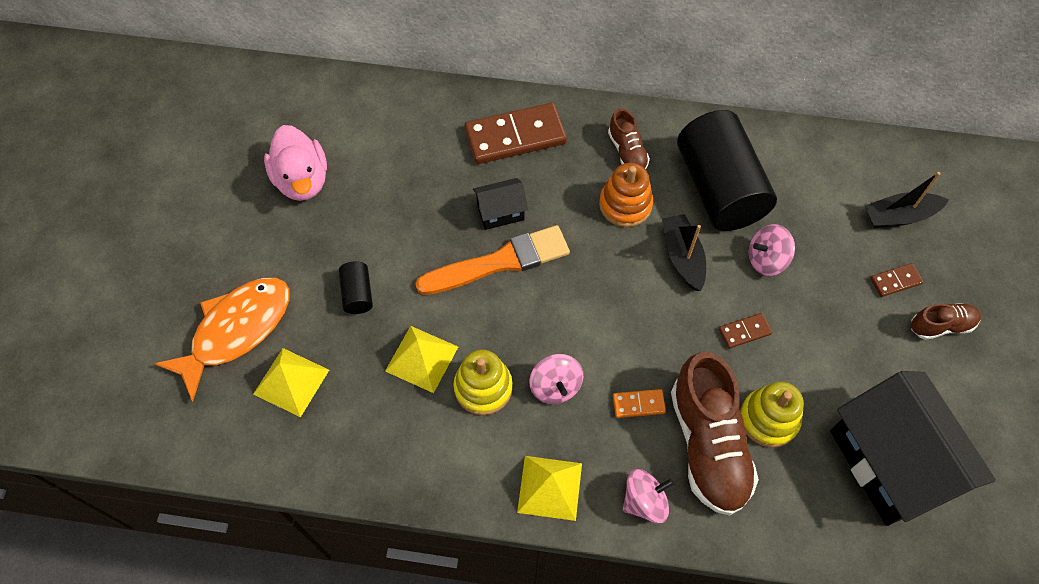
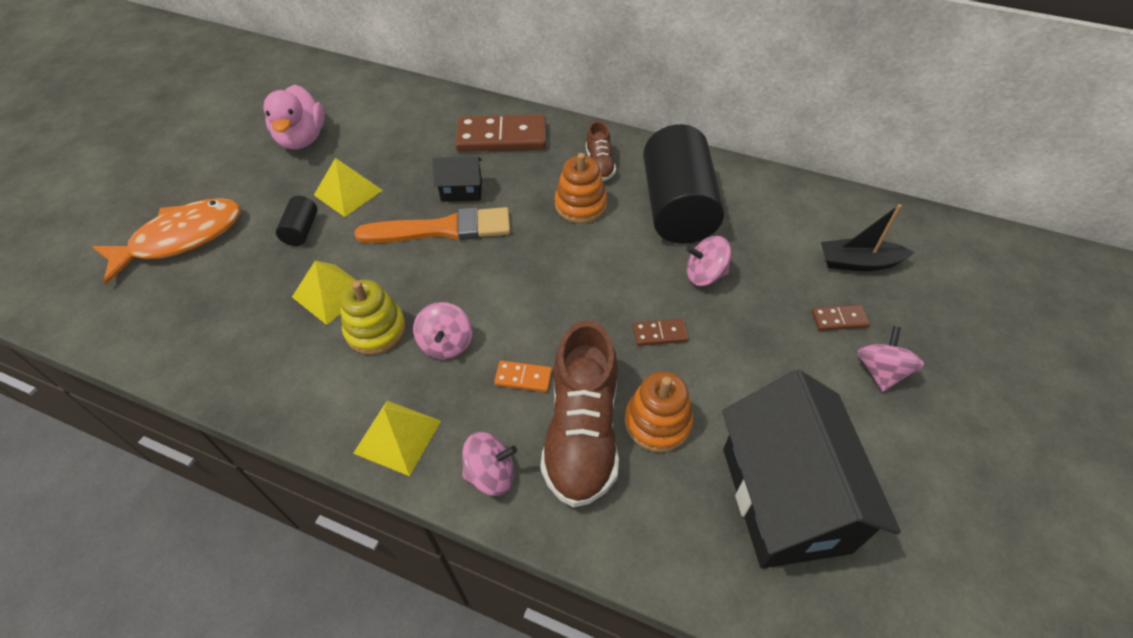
camera: 15 degrees right, 10 degrees down
(291, 382) = (203, 288): yellow pyramid -> yellow pyramid (348, 192)
(682, 257) = (620, 257): black boat -> none
(768, 419) = (657, 422): yellow stacking toy -> orange stacking toy
(941, 325) = (881, 371): brown shoe -> pink spinning top

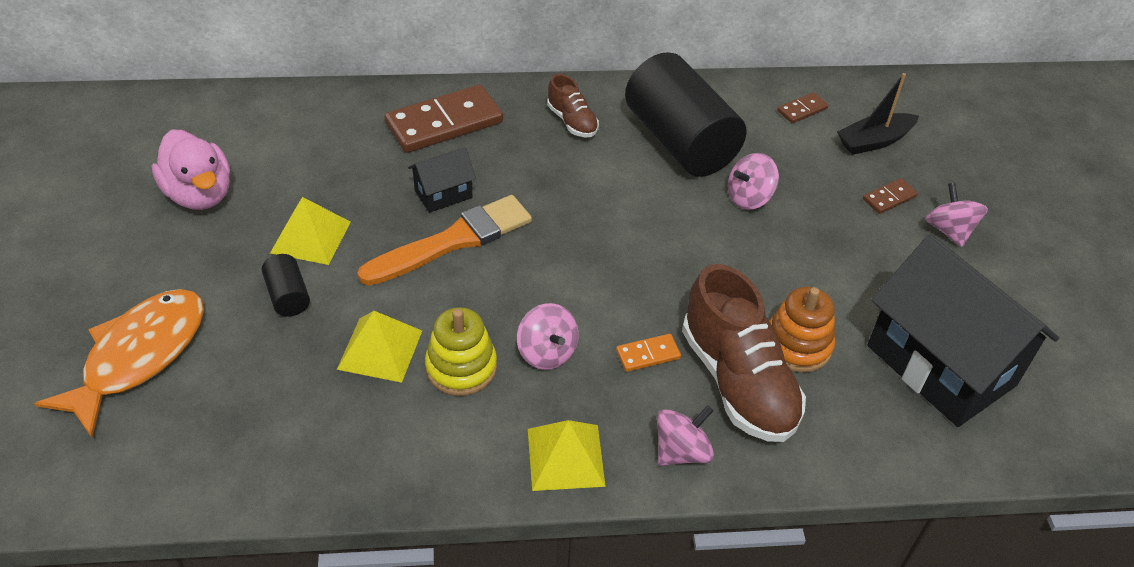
camera: 30 degrees left, 5 degrees down
(580, 205) = (582, 169): orange stacking toy -> none
(660, 334) = (746, 266): brown domino -> brown domino (802, 110)

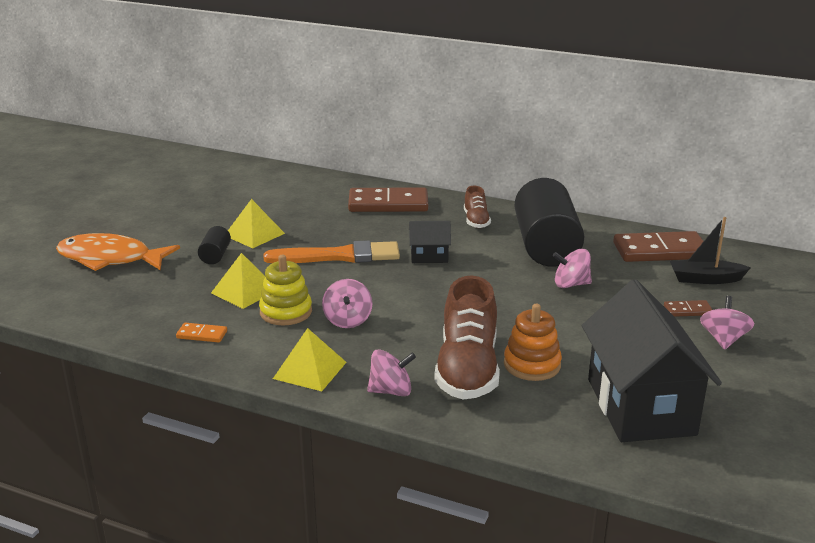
camera: 30 degrees right, 20 degrees down
(139, 356) = (110, 259): orange fish -> orange fish turned 135 degrees counterclockwise
(200, 194) = (210, 203): pink duck -> none
(443, 194) = (354, 234): black house -> black house (429, 256)
(648, 354) = (415, 339): orange domino -> orange domino (202, 334)
(802, 110) = (660, 251): brown domino -> brown domino, size x2.19

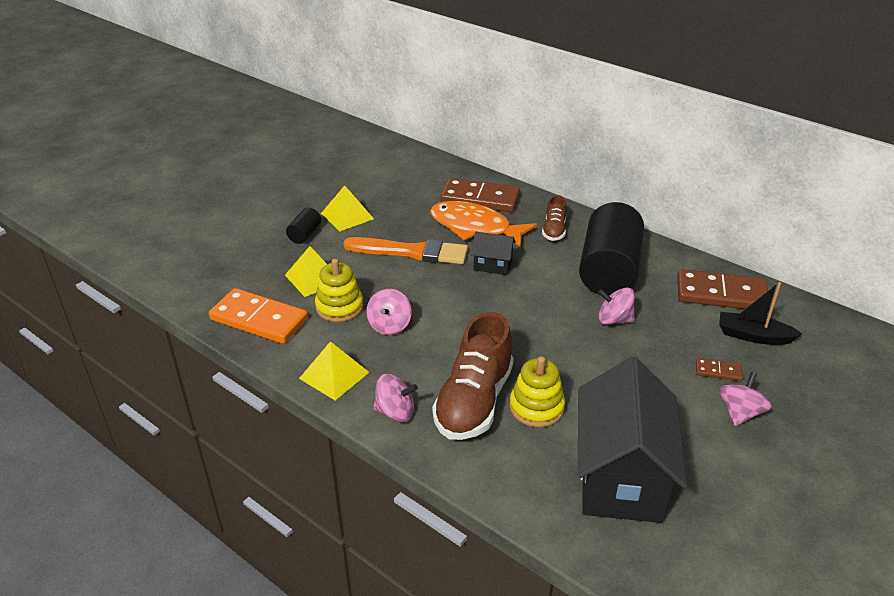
camera: 15 degrees right, 10 degrees up
(110, 259) = (217, 224): orange fish -> orange fish (474, 227)
(202, 334) = (259, 319): orange domino -> orange domino, size x2.19
(532, 365) = (536, 407): orange stacking toy -> yellow stacking toy

